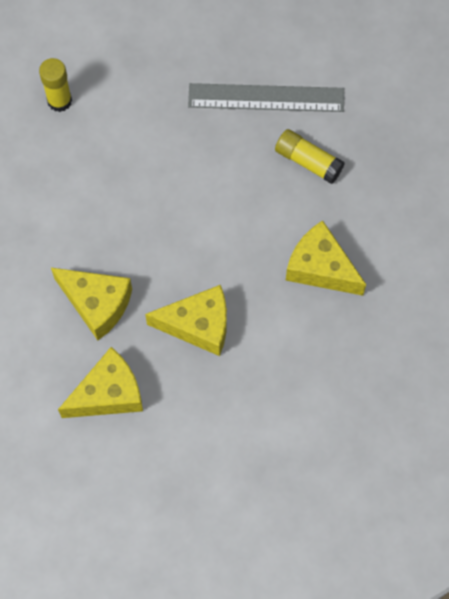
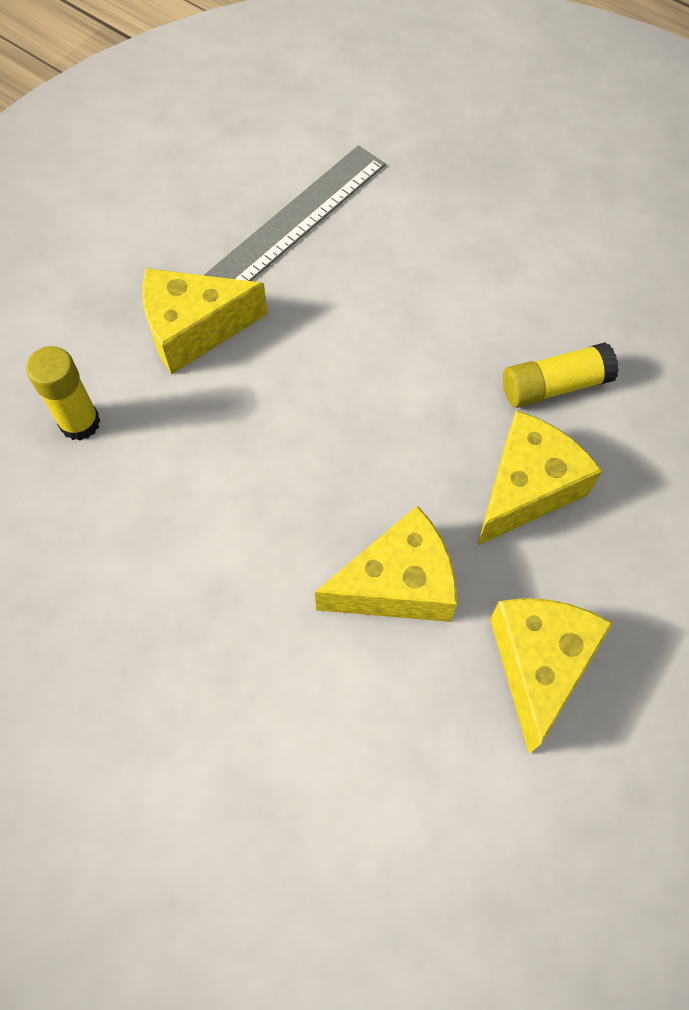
camera: 50 degrees left, 5 degrees down
(308, 161) = (413, 235): yellow glue stick -> yellow glue stick (554, 386)
(320, 268) = (558, 313): yellow cheese -> yellow cheese (194, 329)

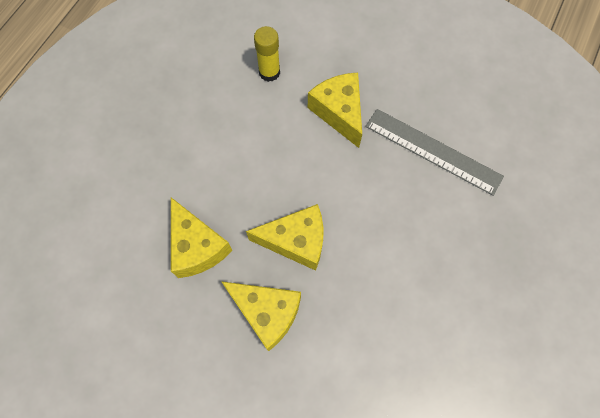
camera: 80 degrees right, 5 degrees up
(539, 665) = (157, 330): yellow cheese -> yellow cheese (296, 241)
(554, 386) = (343, 323): yellow glue stick -> none

